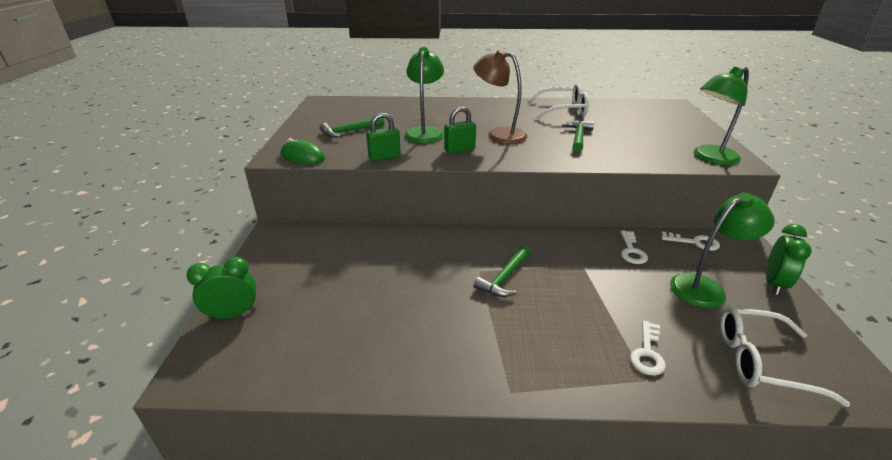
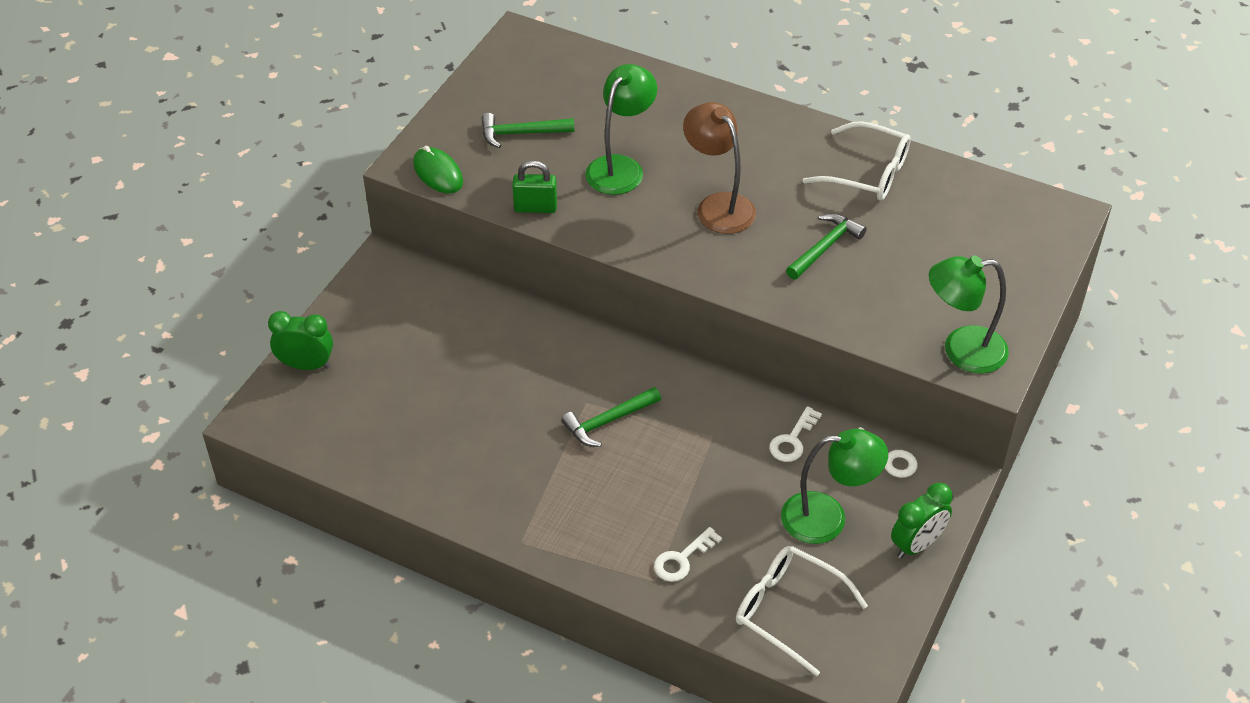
camera: 25 degrees right, 15 degrees up
(459, 150) = (639, 223): green padlock -> none

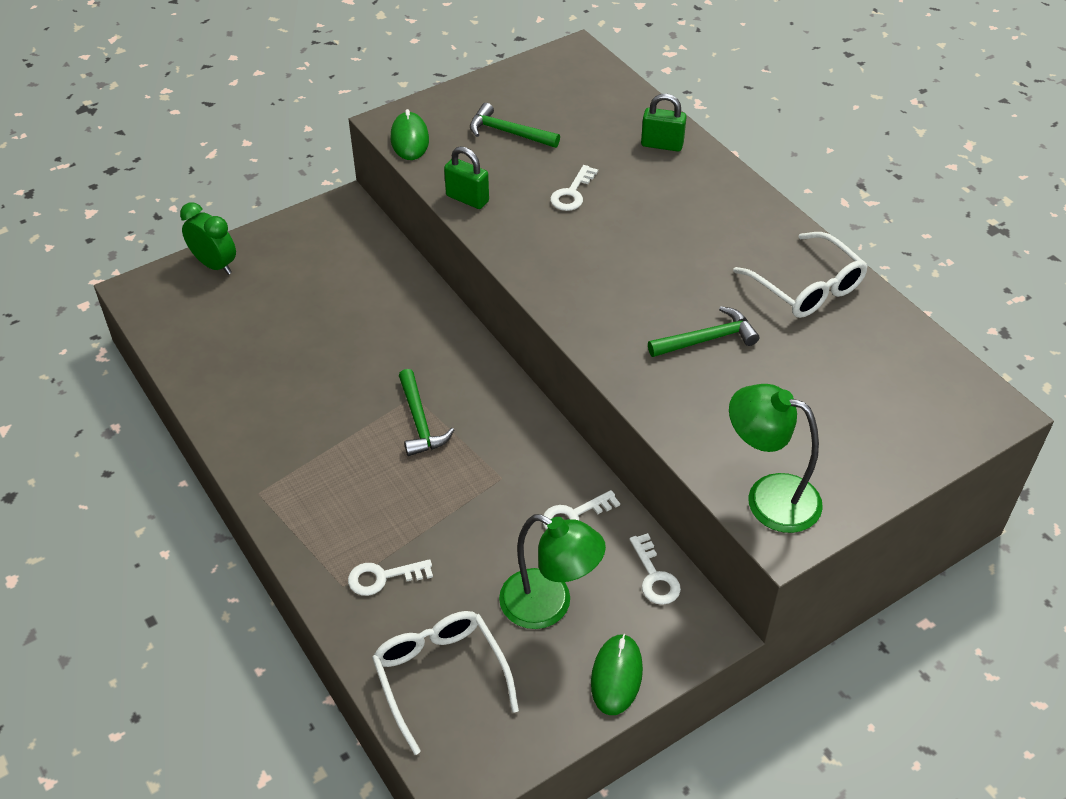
camera: 30 degrees right, 0 degrees up
(608, 421) = (419, 421): green hammer -> green hammer turned 105 degrees counterclockwise
(620, 167) = (572, 193): green lamp -> white key
(661, 95) = (662, 145): none -> green padlock
(718, 205) = (634, 261): brown lamp -> none
(916, 544) = (616, 676): green clock -> green mouse

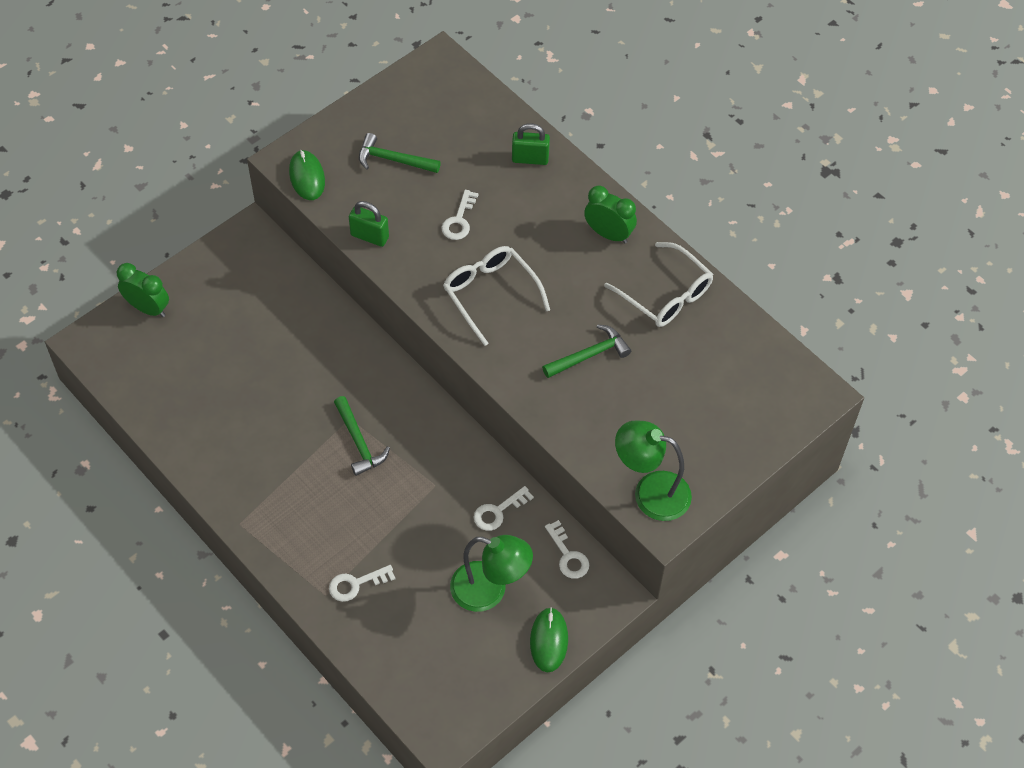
camera: 10 degrees left, 10 degrees up
(440, 676) = (415, 659): white glasses -> white glasses (490, 294)
(744, 222) = (608, 234): none -> green clock

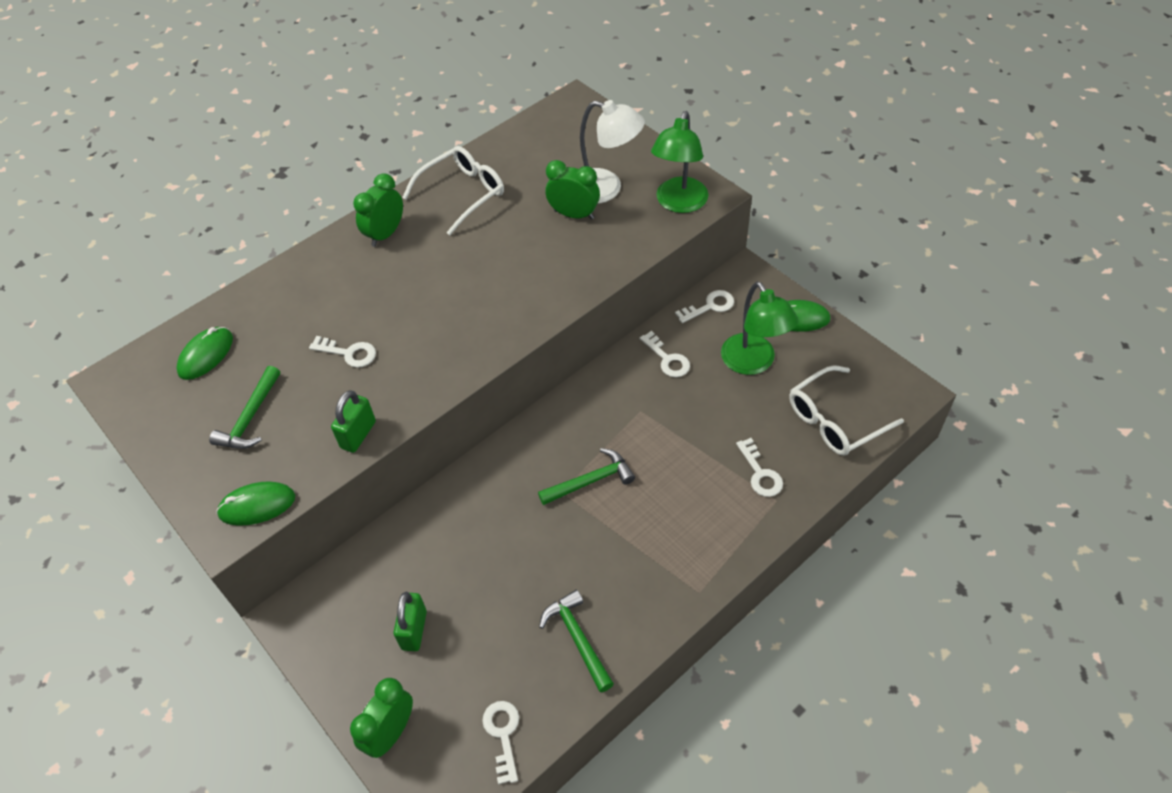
camera: 85 degrees left, 5 degrees down
(136, 381) = (503, 735): none -> white key
(463, 118) = (206, 355): none -> green mouse
(489, 591) = (753, 363): green lamp -> green lamp turned 135 degrees clockwise
(490, 294) = (450, 323): white glasses -> white glasses (834, 420)
(530, 159) = (277, 296): green padlock -> green padlock (414, 630)
(589, 355) = (529, 246): green hammer -> green hammer (578, 639)
(634, 394) = (574, 215): none -> green clock
(673, 424) = (606, 189): none -> white lamp

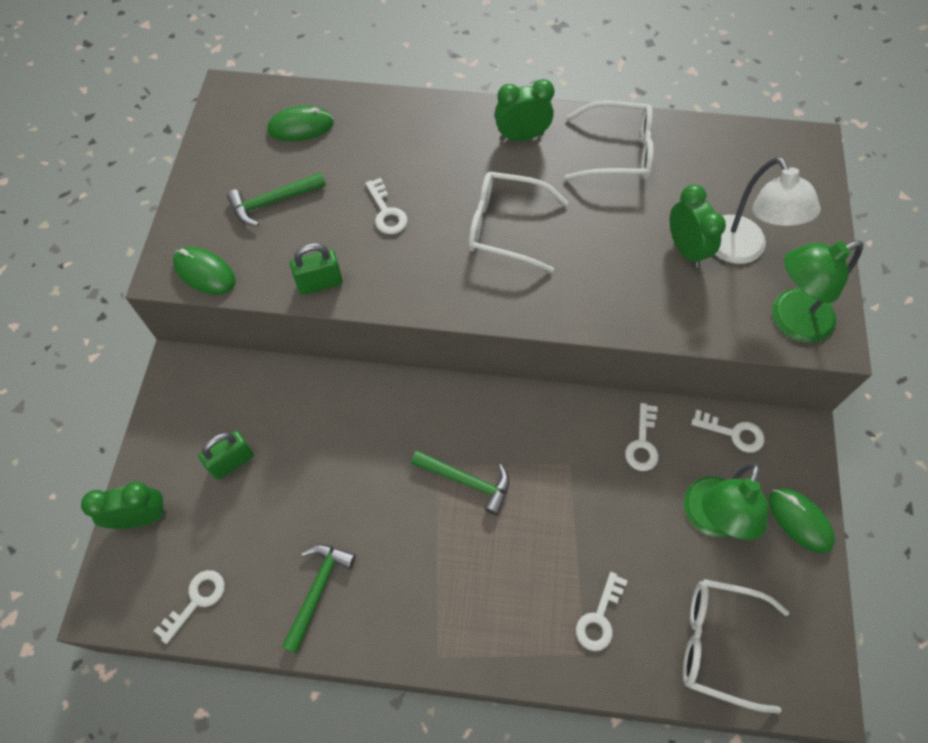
camera: 45 degrees right, 10 degrees up
(445, 294) = (505, 227): none -> white glasses

